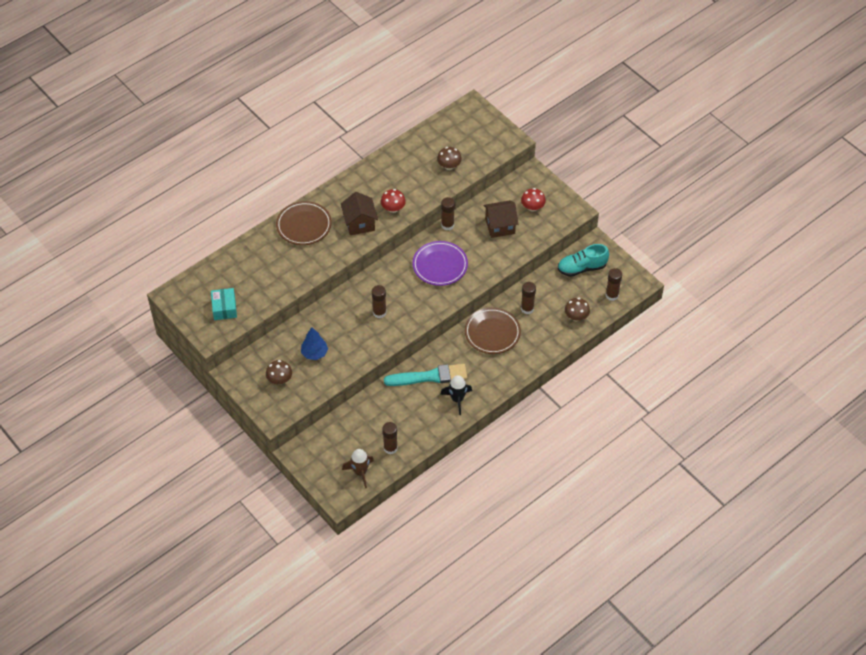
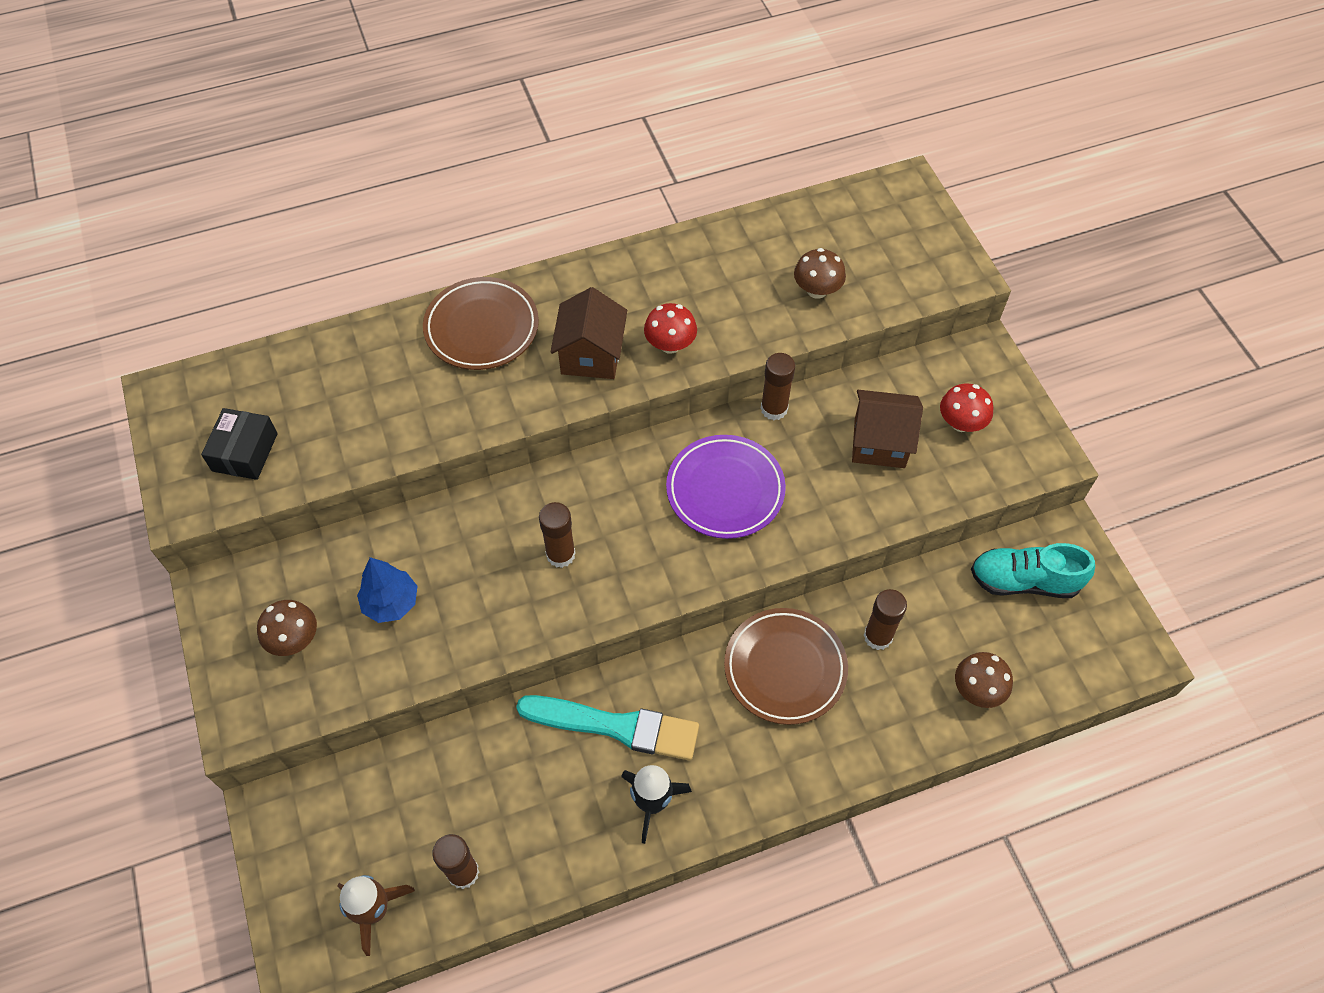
camera: 20 degrees right, 5 degrees up
(224, 308) = (245, 452): turquoise box -> black box
(612, 295) = (1071, 665): brown glue stick -> none

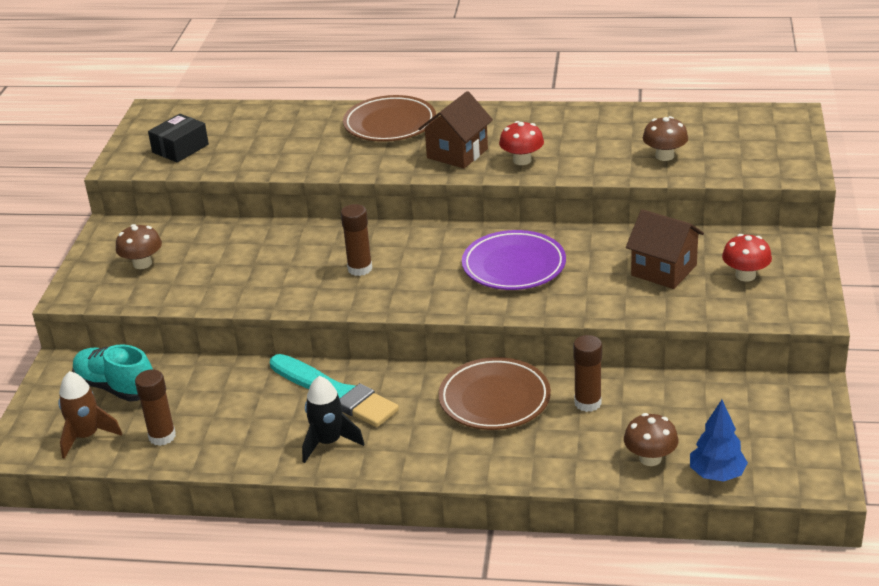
camera: 30 degrees right, 25 degrees down
(391, 603) = (220, 263): blue tree -> blue tree (717, 475)
(774, 409) = (590, 232): brown glue stick -> none
(1024, 581) = (746, 406): turquoise shoe -> turquoise shoe (116, 387)

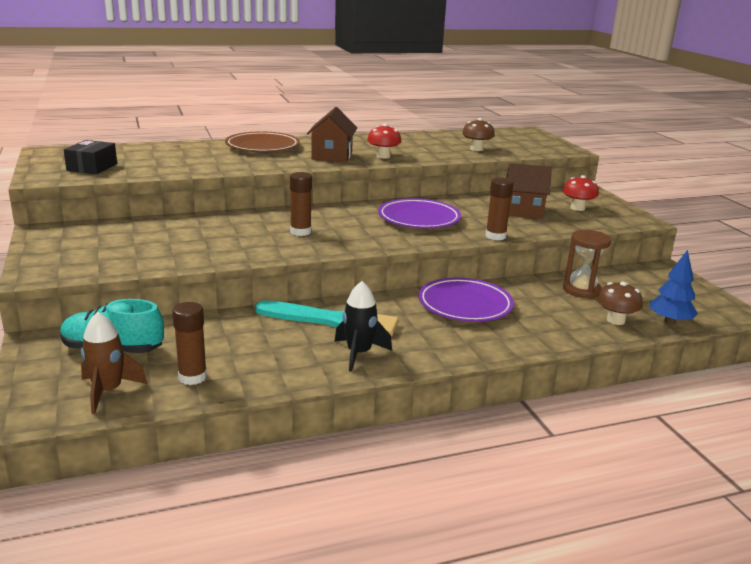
camera: 30 degrees left, 10 degrees down
(142, 263) = (94, 248): brown mushroom -> none
(494, 399) = (465, 305): brown plate -> purple plate
(587, 403) = (534, 297): brown glue stick -> brown glue stick (495, 236)
(657, 404) = (581, 290): none -> brown hourglass

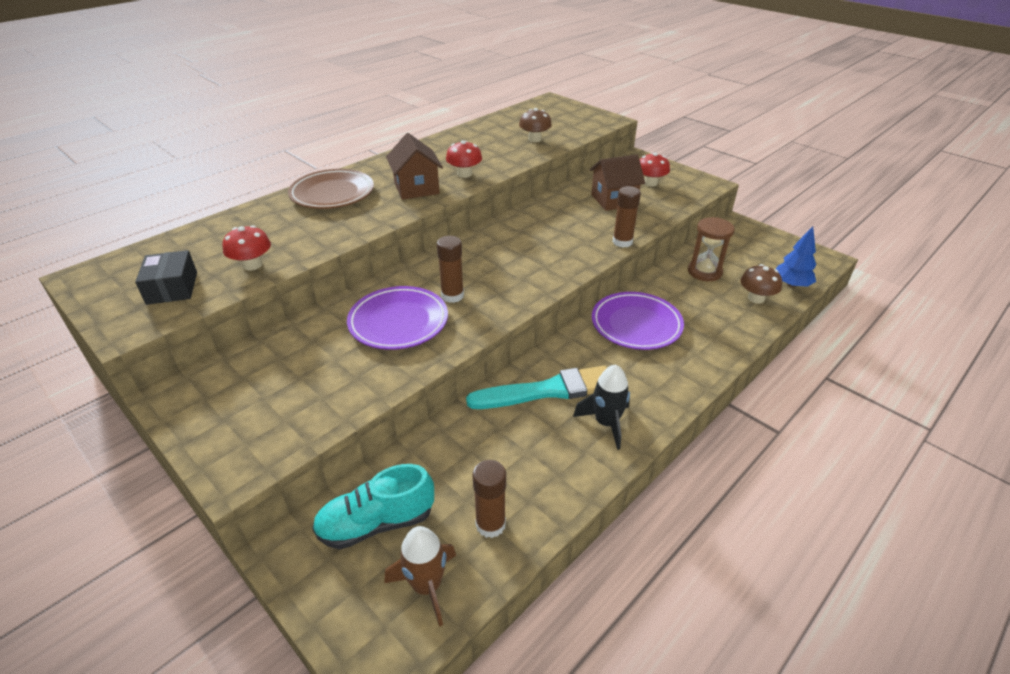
camera: 25 degrees left, 15 degrees up
(157, 168) = (252, 265): none -> red mushroom
(419, 219) = (540, 240): purple plate -> purple plate (398, 322)

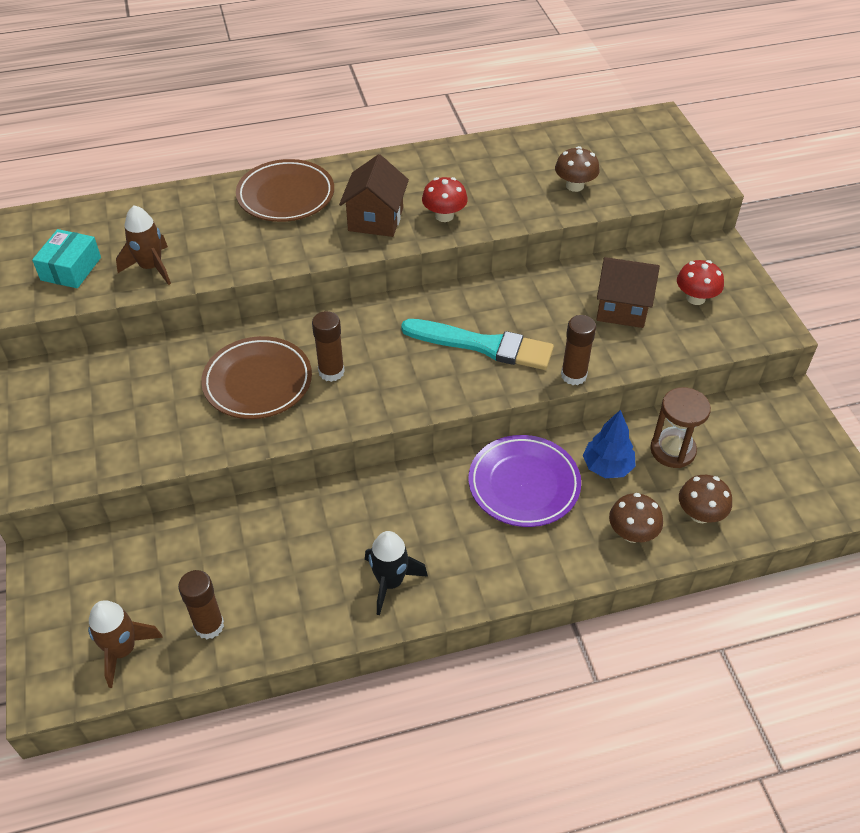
camera: 30 degrees right, 10 degrees up
(172, 288) = (71, 269): black box -> turquoise box
(252, 265) = (151, 267): red mushroom -> brown rocket
(376, 523) = (123, 575): turquoise shoe -> none
(398, 322) = (258, 382): purple plate -> brown plate
(548, 390) = (365, 519): turquoise brush -> turquoise brush (483, 345)
(730, 324) = (632, 533): none -> brown mushroom
(791, 285) = (766, 516): blue tree -> blue tree (607, 467)

